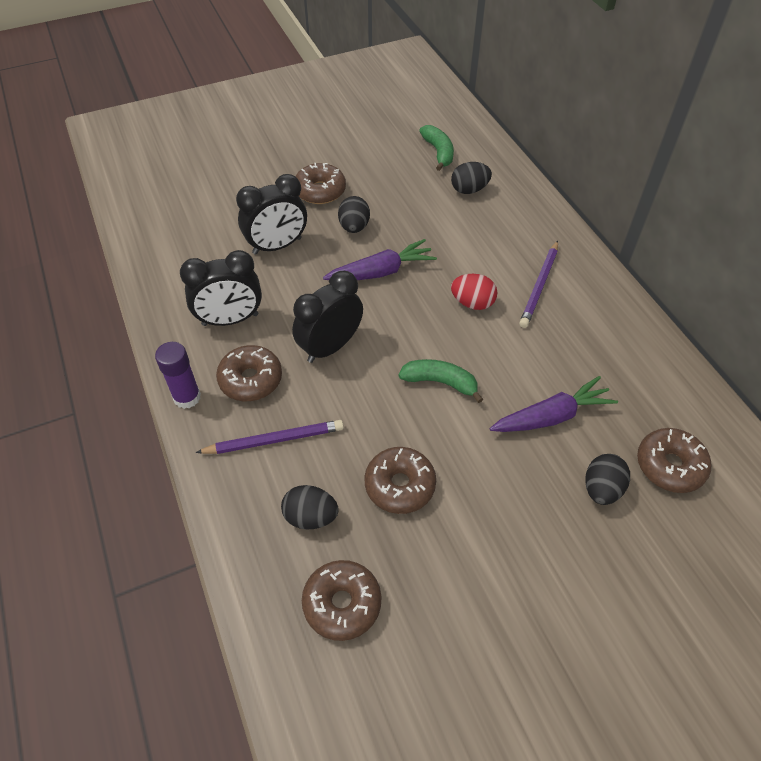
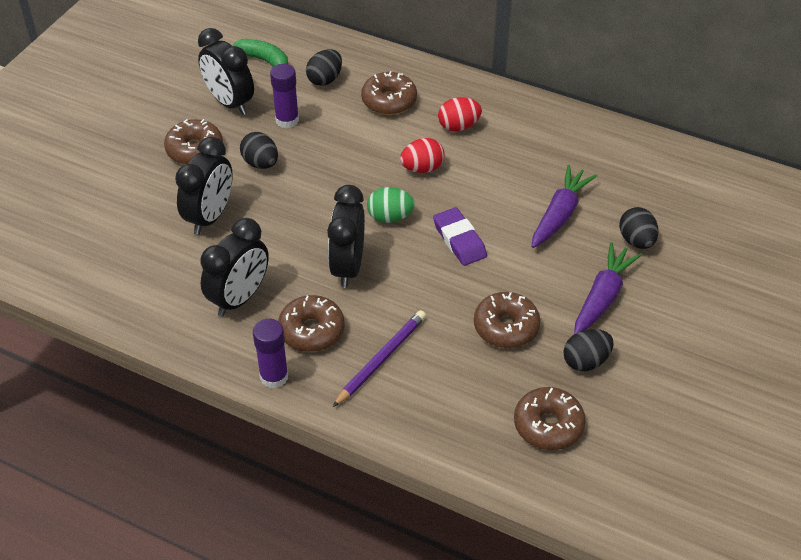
camera: 40 degrees left, 5 degrees down
(310, 517) = (467, 389): black egg -> black egg (586, 361)
(381, 170) = (230, 103): none -> black clock
(381, 272) = (324, 186): purple carrot -> purple carrot (602, 297)
(404, 327) = (390, 217): none -> green egg
(408, 205) = (287, 120): none -> purple glue stick
(440, 382) = (459, 240): green banana -> purple eraser
(539, 286) = (458, 126): purple pencil -> red egg
(670, 466) = (663, 198): brown donut -> brown donut (389, 101)

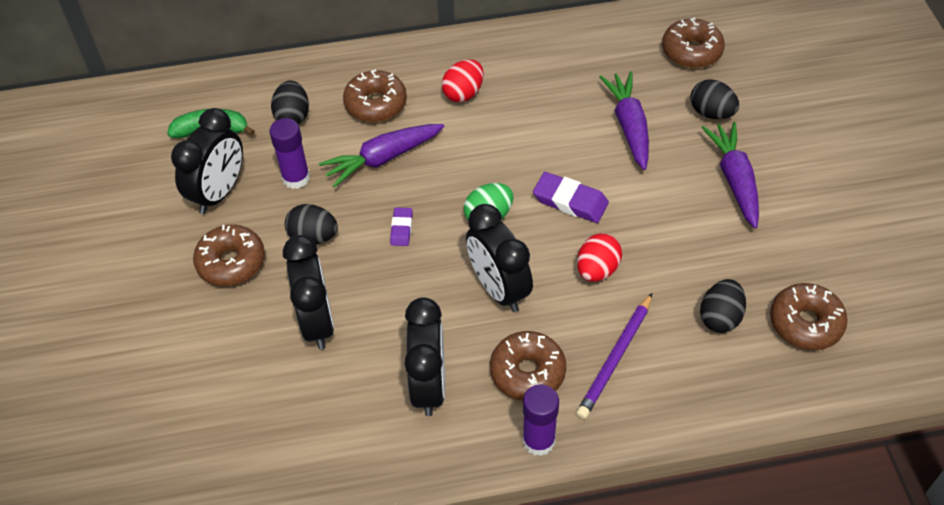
camera: 35 degrees left, 5 degrees up
(230, 103) = (219, 193): black clock -> black clock turned 75 degrees counterclockwise
(323, 191) = (401, 229): none -> purple eraser
(356, 139) = (382, 159): none -> purple carrot
(381, 359) = (615, 358): purple pencil -> purple pencil turned 150 degrees counterclockwise
(422, 168) = (471, 152): red egg -> red egg (597, 270)
(506, 327) = (687, 257): brown donut -> brown donut (691, 51)
(586, 361) = (778, 246): black egg -> black egg (720, 317)

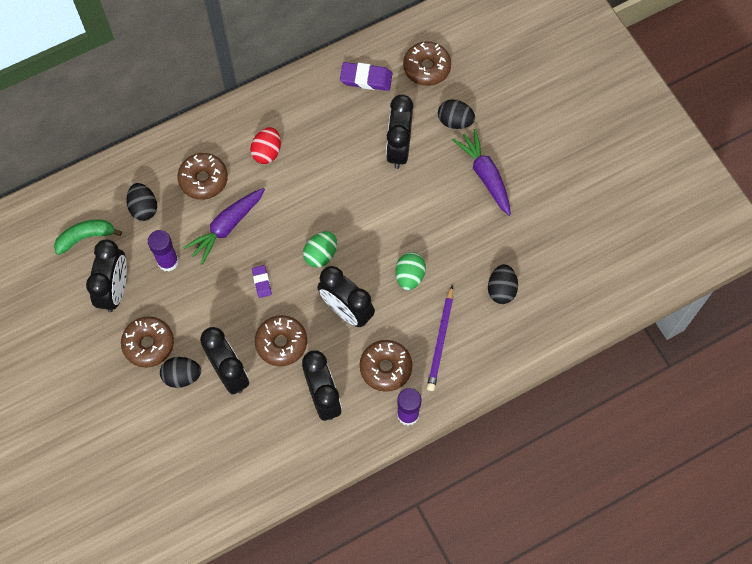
camera: 20 degrees left, 15 degrees up
(313, 237) = (200, 307): black egg -> black egg (182, 376)
(570, 201) = (375, 225): purple eraser -> purple eraser (366, 78)
(597, 270) = (409, 276): red egg -> green egg
(629, 126) = (398, 149): purple carrot -> black clock
(805, 323) = (558, 278): brown donut -> brown donut (281, 343)

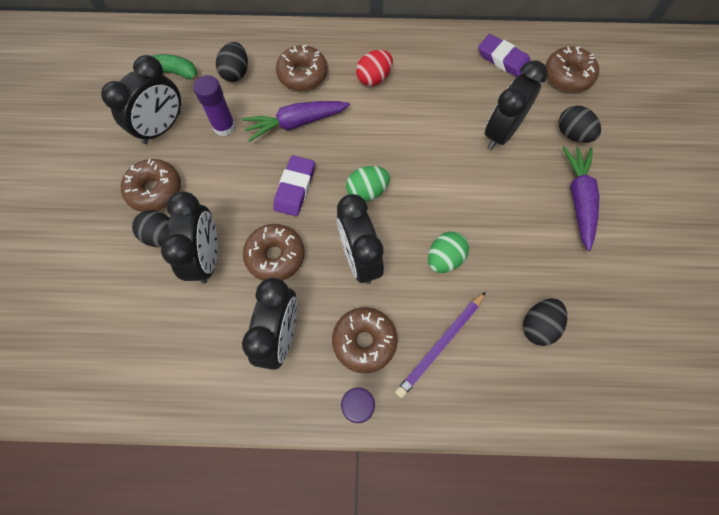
camera: 30 degrees right, 0 degrees up
(262, 282) = (295, 188): purple eraser -> purple eraser, size x1.72

